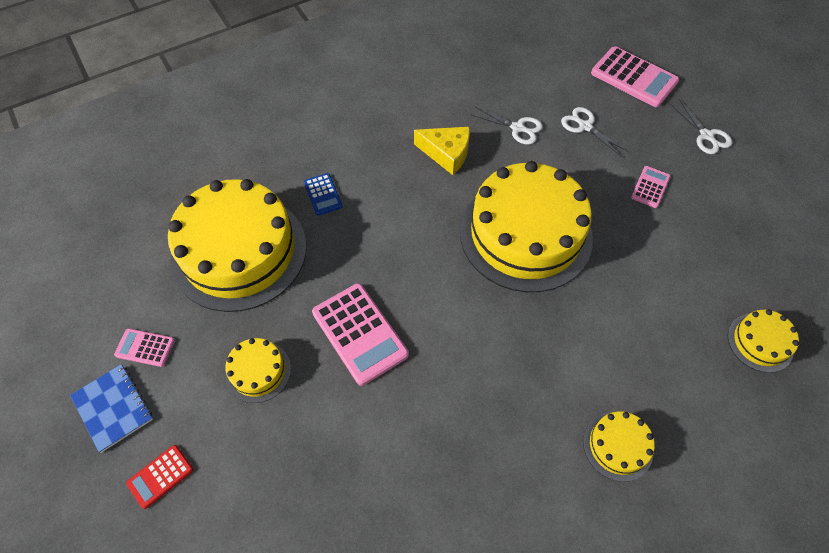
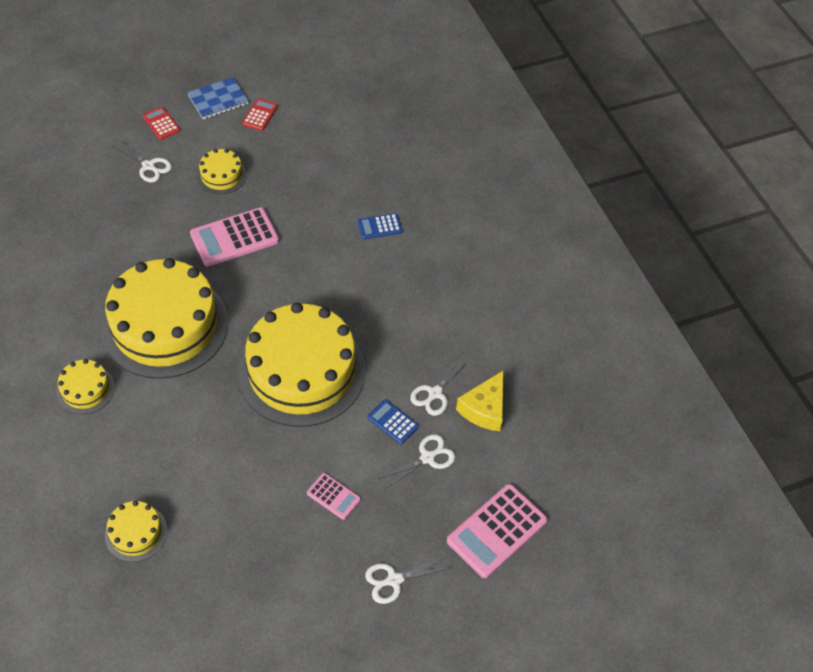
camera: 95 degrees right, 5 degrees down
(145, 348) = (260, 115): pink calculator -> red calculator
(239, 251) = (332, 168): yellow cake -> yellow cake (165, 325)
(246, 471) = (148, 166): none -> white scissors
(446, 154) = (411, 325): yellow cheese -> yellow cheese (484, 409)
(558, 154) = (392, 422): none -> blue calculator

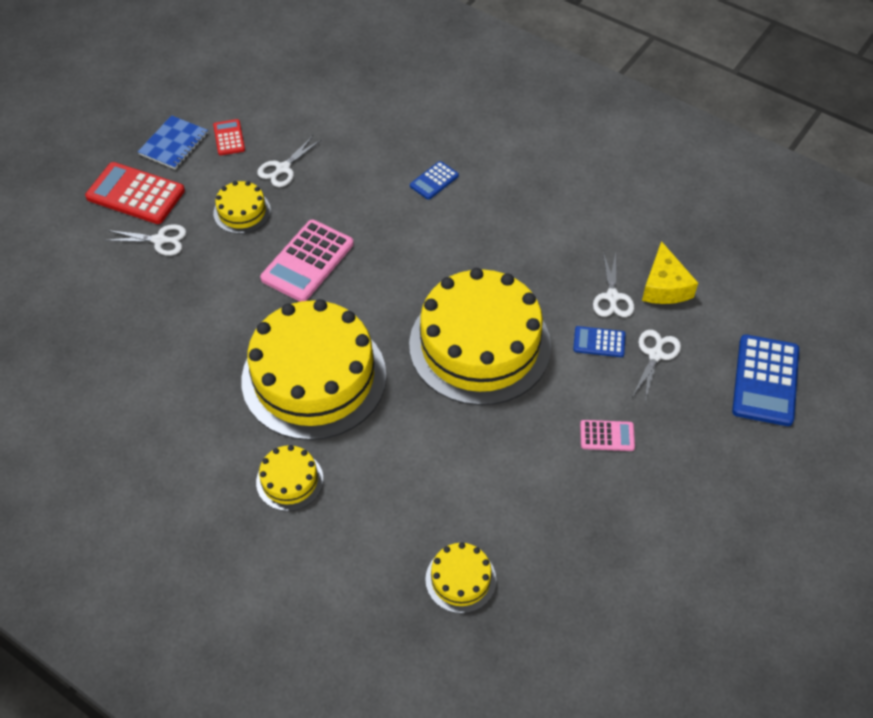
camera: 30 degrees left, 0 degrees up
(161, 123) = (135, 194): red calculator -> red calculator, size x1.89
(394, 580) = (721, 473): white scissors -> white scissors (283, 168)
(497, 531) = (765, 380): pink calculator -> blue calculator

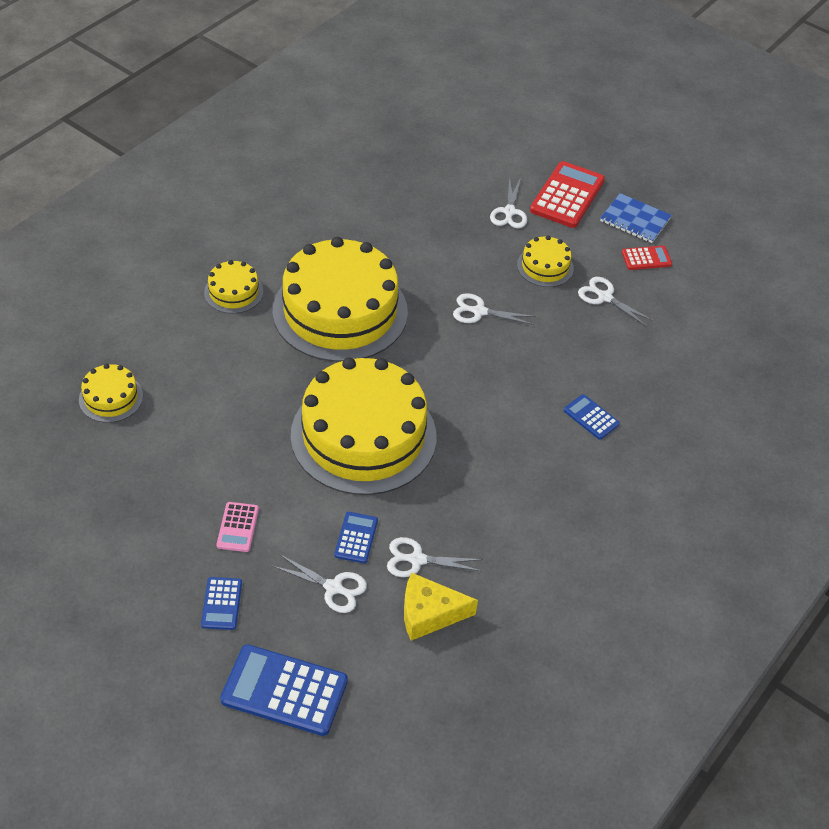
camera: 90 degrees right, 5 degrees down
(307, 261) = (479, 311): pink calculator -> white scissors
(693, 438) = (222, 604): none -> blue calculator

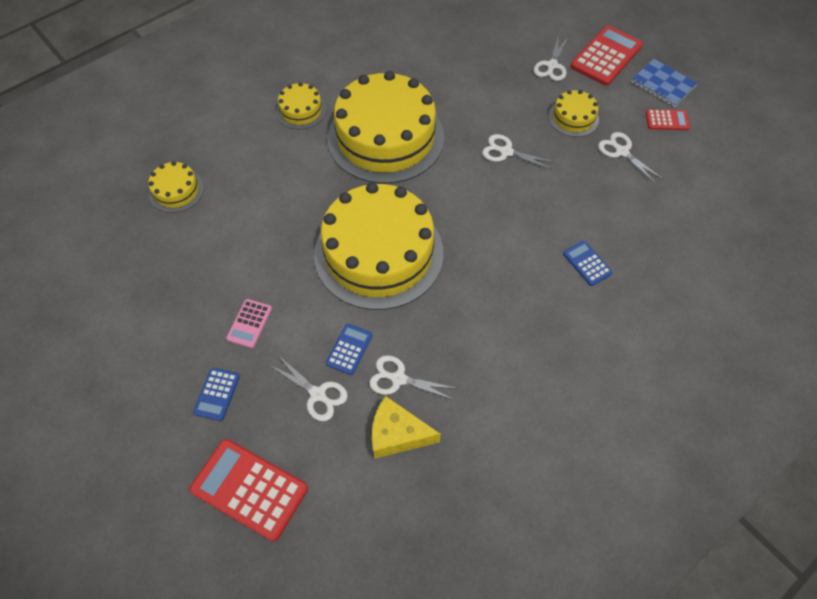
camera: 15 degrees right, 10 degrees up
(284, 691) = (249, 489): blue calculator -> red calculator

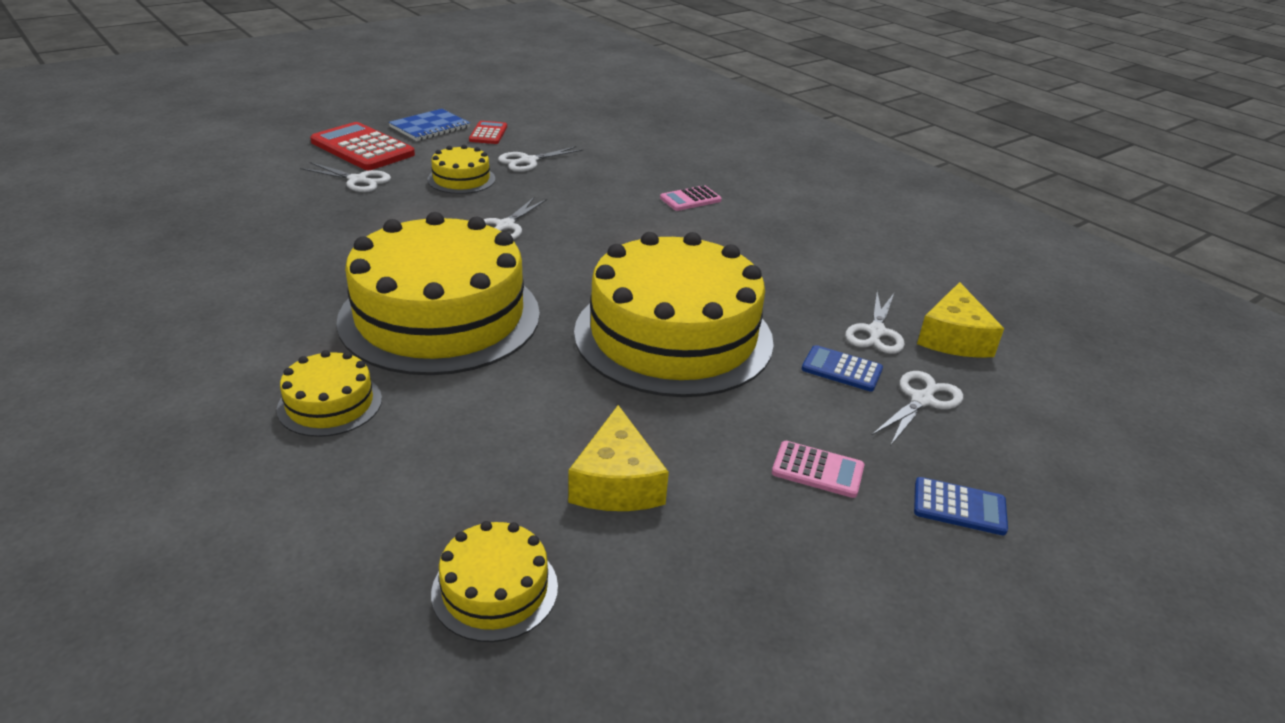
camera: 90 degrees left, 25 degrees down
(241, 230) = (616, 482): none -> yellow cheese
(249, 489) = (1094, 468): red calculator -> none
(587, 263) = (690, 199): blue calculator -> pink calculator

